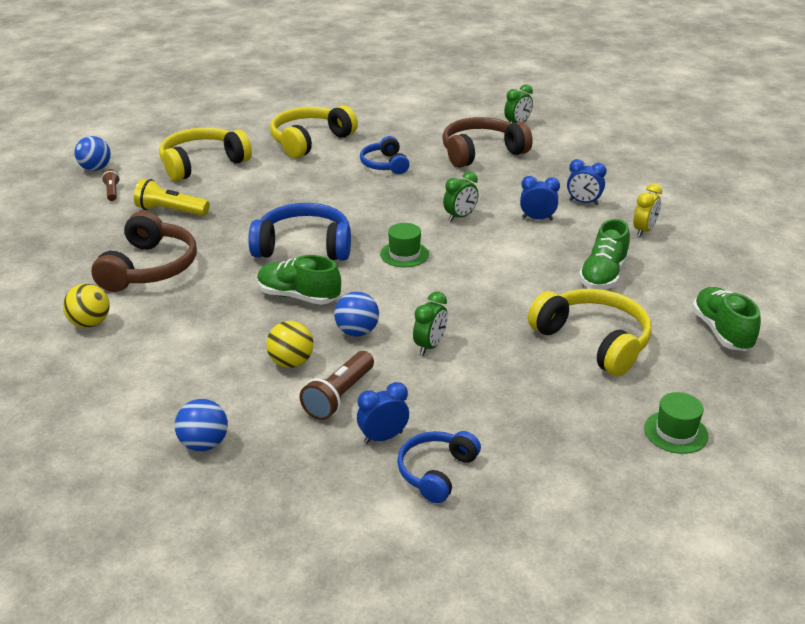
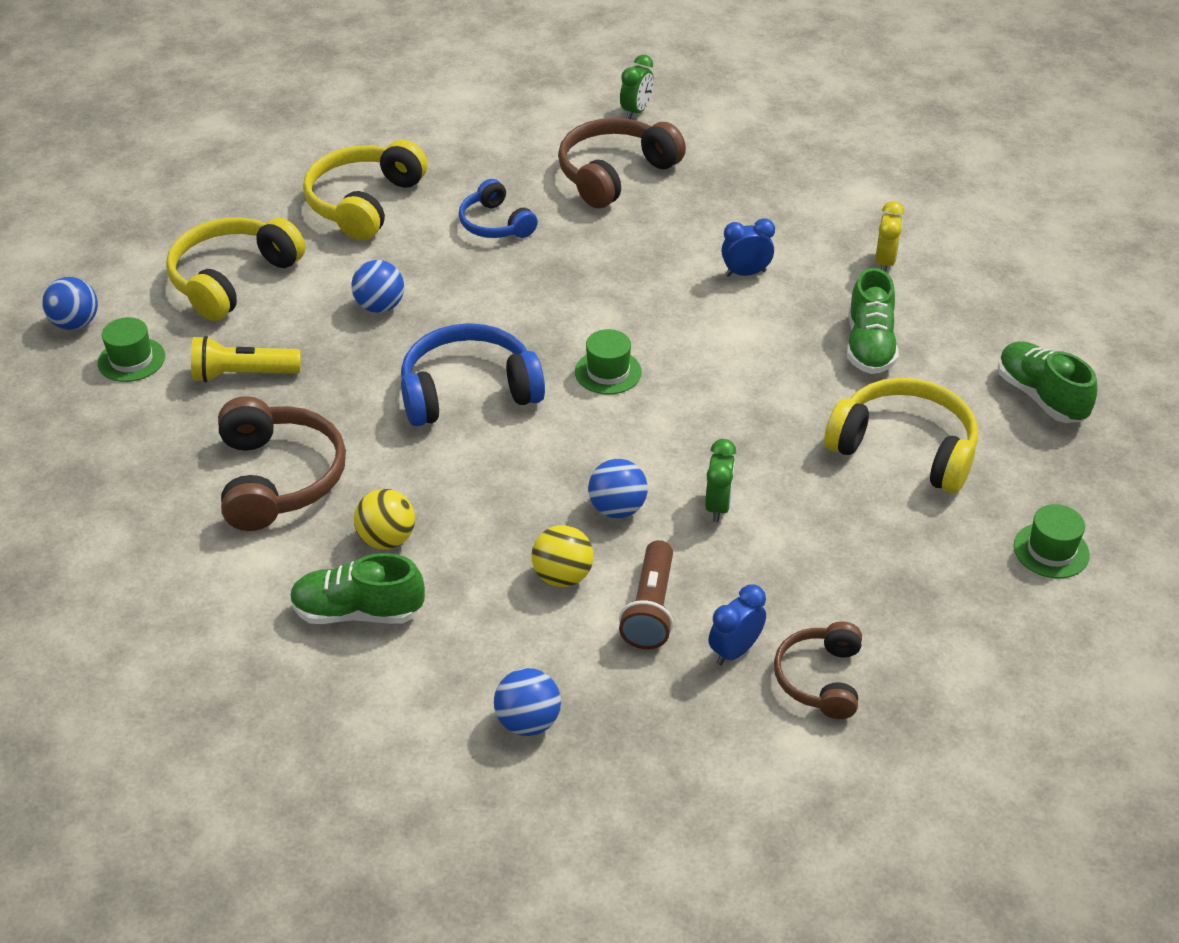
camera: 20 degrees left, 10 degrees up
(90, 323) = (258, 588): yellow ball -> yellow ball (387, 539)
(112, 191) = (131, 360): brown flashlight -> green hat
(280, 193) = (380, 306): none -> blue ball
(298, 297) = (510, 474): green shoe -> green shoe (358, 612)
(436, 472) = (820, 679): blue headphones -> brown headphones
(460, 217) = (646, 293): green clock -> none
(583, 202) = (790, 233): blue clock -> none

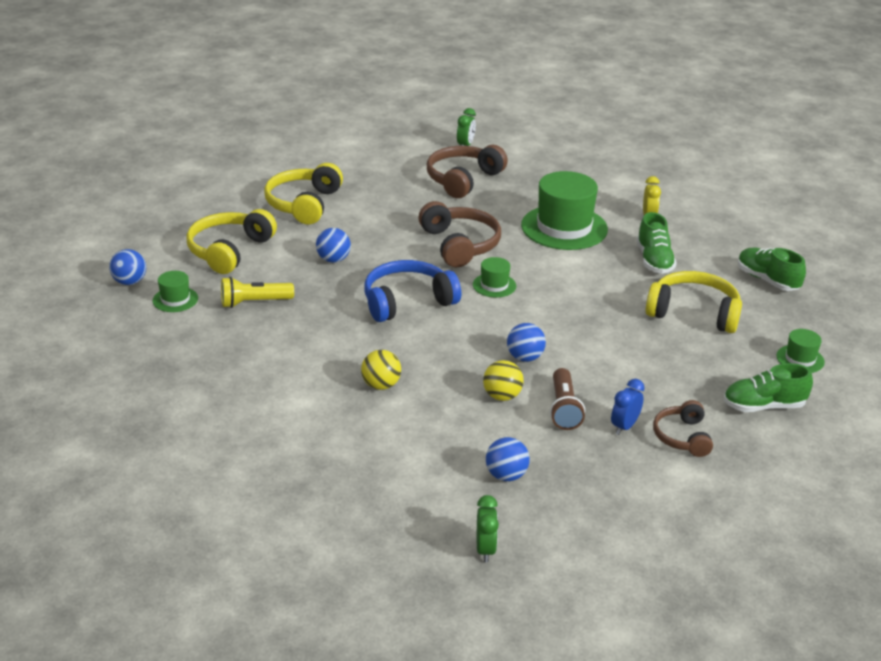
camera: 10 degrees left, 10 degrees down
(278, 478) = (297, 357): brown headphones -> brown headphones (459, 245)
(358, 612) = (375, 426): green shoe -> green shoe (763, 406)
(495, 224) = (394, 210): blue headphones -> none
(718, 506) = (588, 351): green clock -> green clock (485, 550)
(745, 273) = (564, 227): blue clock -> green hat

